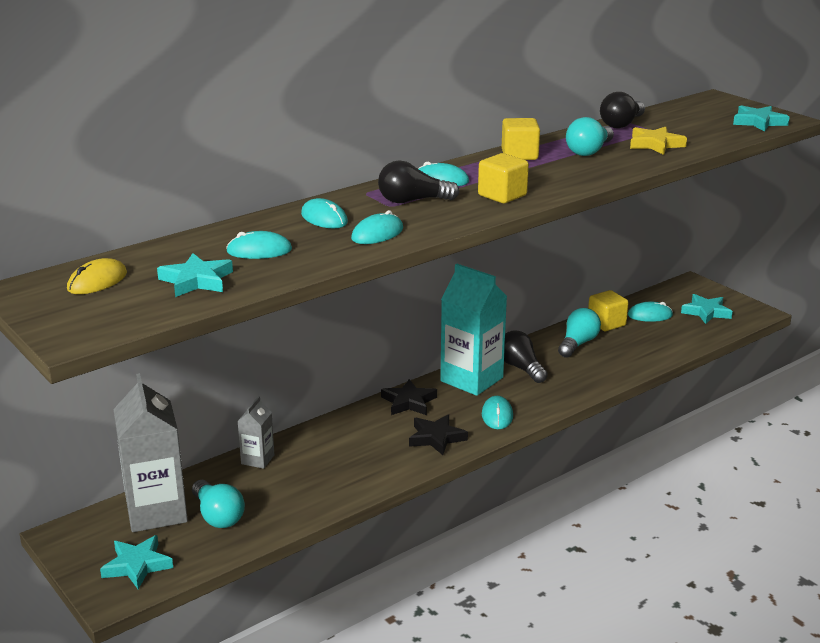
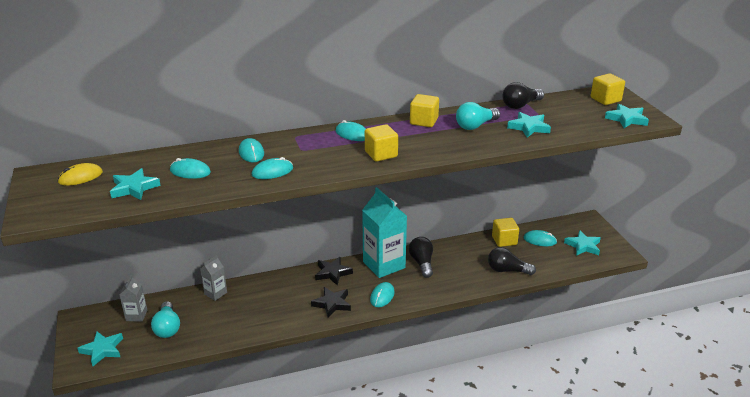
camera: 20 degrees right, 5 degrees up
(156, 511) = (136, 315): grey carton -> grey carton, size x0.50
(412, 201) = (318, 148): black light bulb -> black light bulb (507, 270)
(578, 344) = (473, 252): turquoise light bulb -> none
(655, 144) = (529, 127): yellow star -> turquoise star
(715, 106) = (605, 99): none -> yellow cube

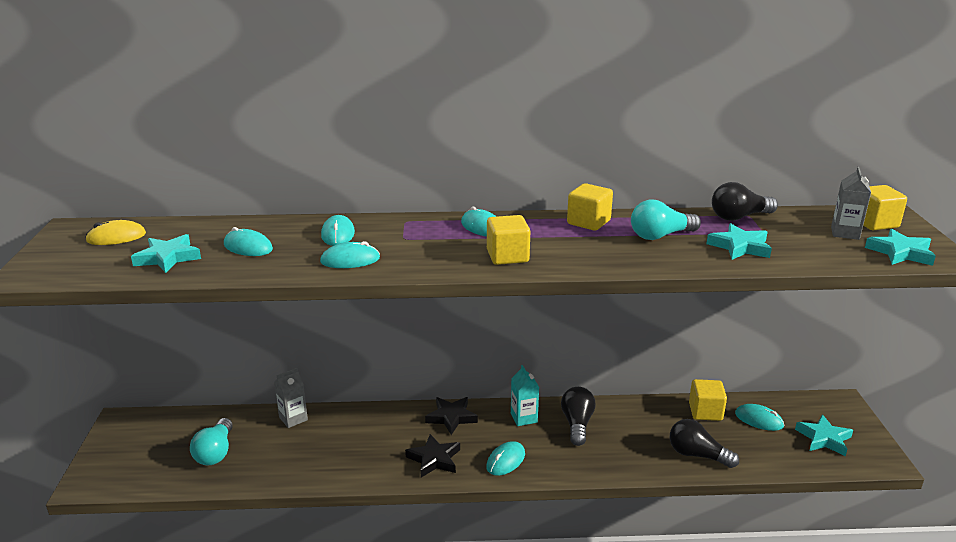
camera: 15 degrees right, 5 degrees down
(102, 350) = (127, 467): turquoise star -> none
(136, 315) = (187, 430): grey carton -> grey carton (845, 233)
(384, 265) = (524, 418): turquoise carton -> turquoise carton, size x0.50

